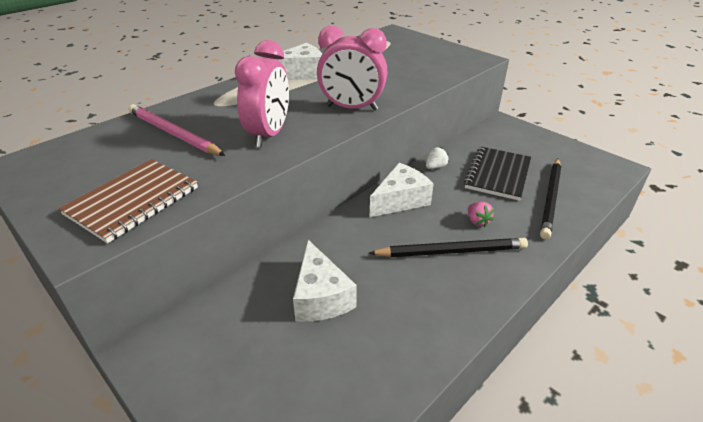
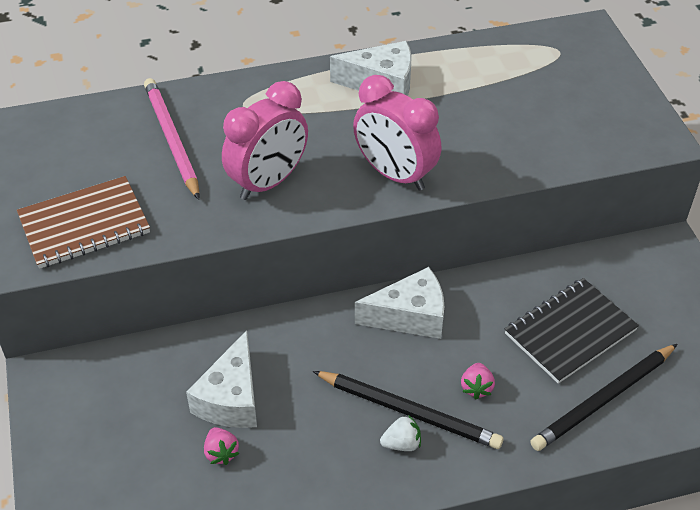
camera: 30 degrees right, 10 degrees up
(343, 338) = (221, 453): none -> pink strawberry
(435, 167) = (497, 284): white strawberry -> white strawberry (401, 444)

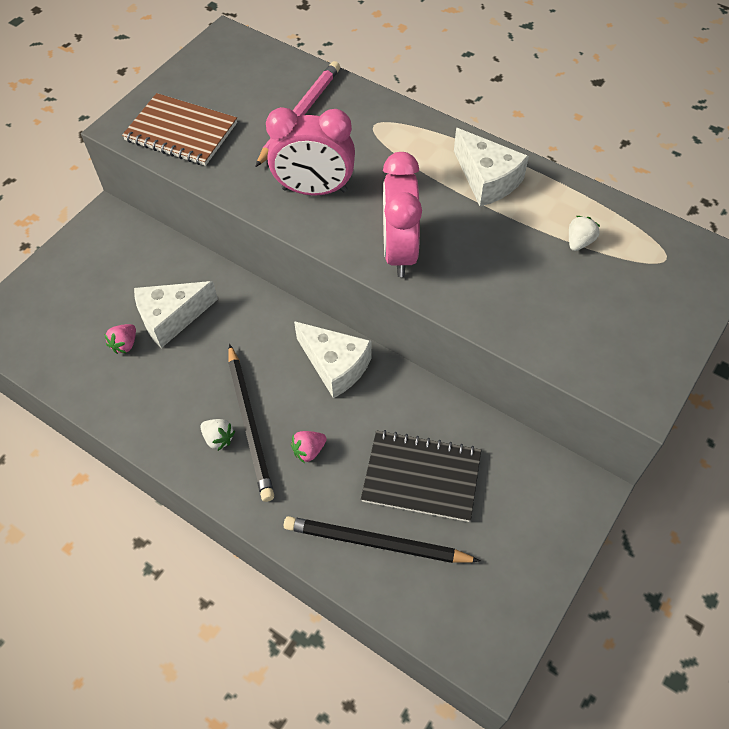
camera: 50 degrees right, 10 degrees up
(497, 79) = (579, 242): none -> white strawberry

